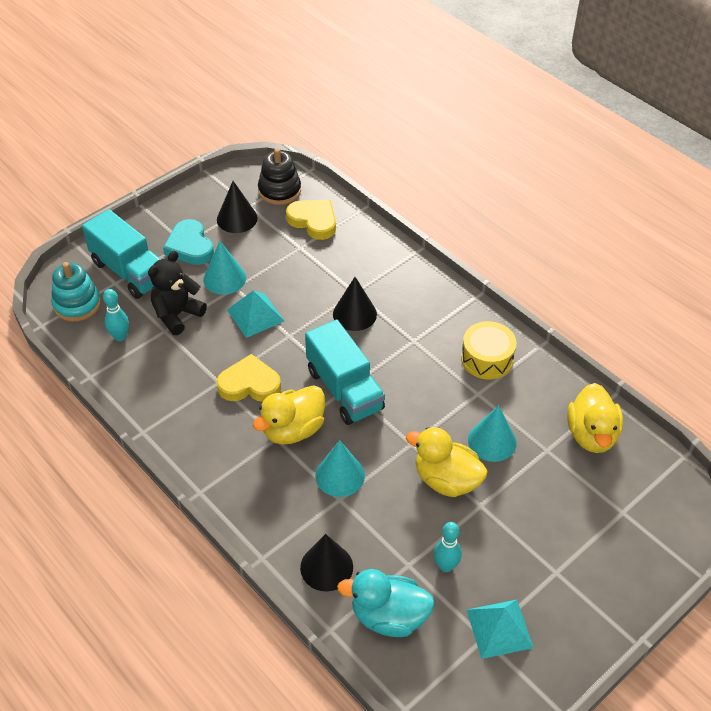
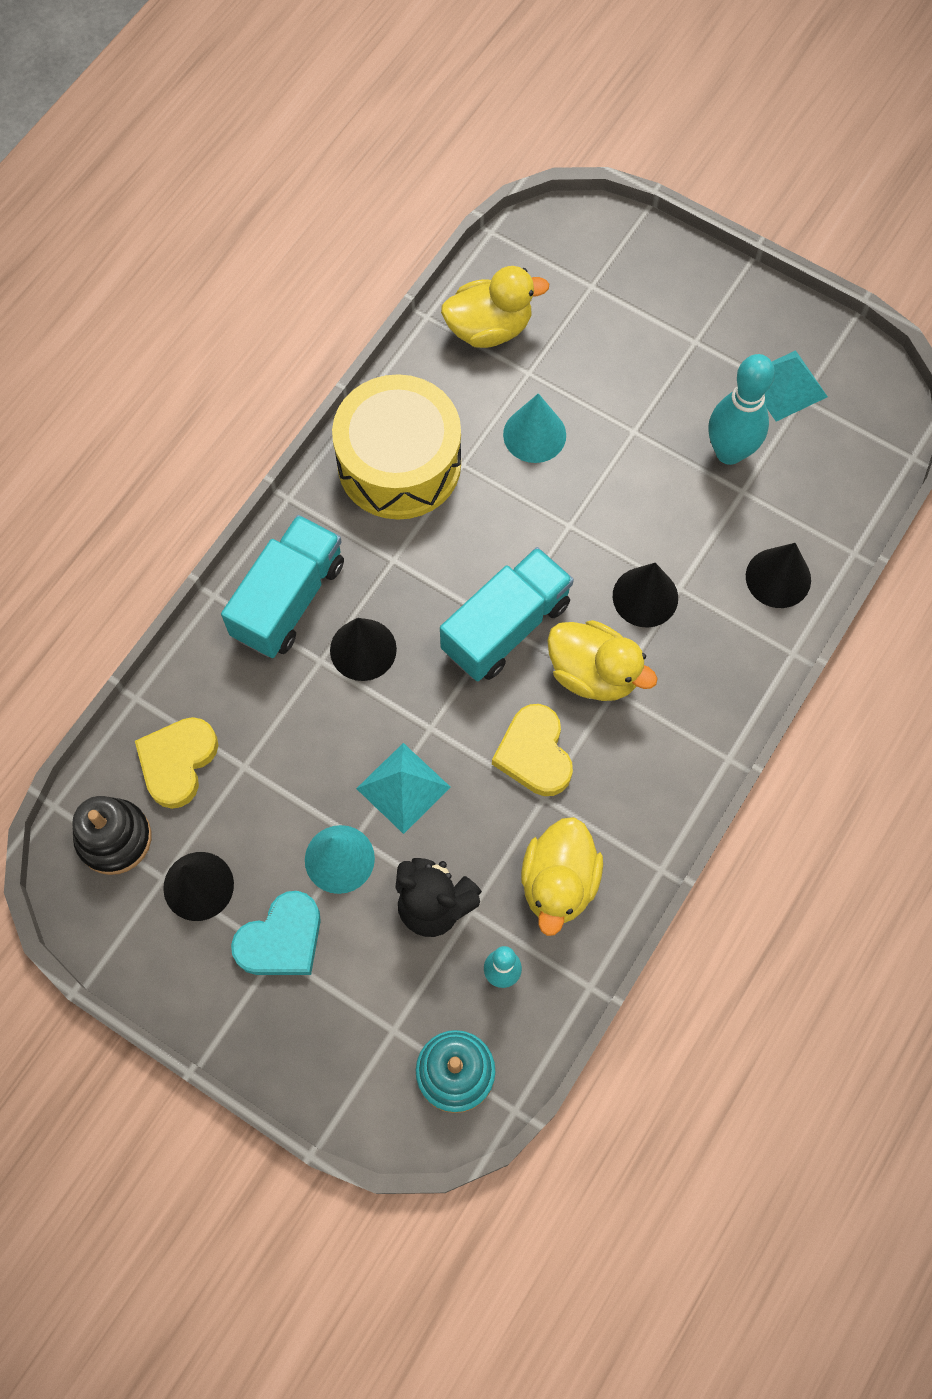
camera: 105 degrees left, 20 degrees up
(129, 271) = (362, 1017): turquoise truck -> turquoise truck (288, 600)
(340, 475) = (645, 597): turquoise cone -> black cone
(389, 616) = (814, 497): turquoise duck -> none
(445, 566) = (729, 452): turquoise bowling pin -> turquoise bowling pin, size x1.73
(446, 480) = (610, 474): yellow duck -> yellow duck (559, 883)
(487, 359) = (399, 463): yellow drum -> yellow drum, size x1.70

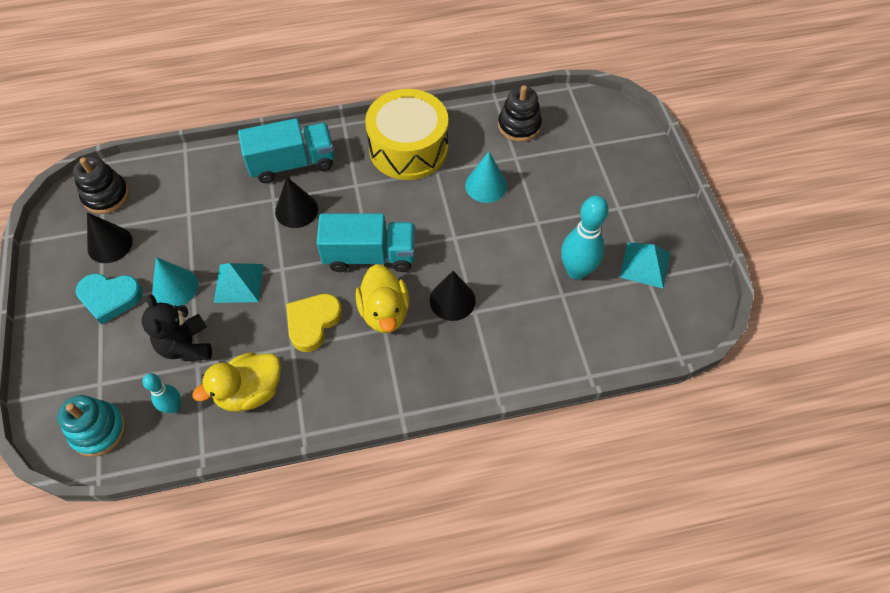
camera: 45 degrees right, 10 degrees down
(177, 762) = (167, 188): yellow heart -> none
(489, 328) = (519, 126): yellow duck -> black stacking toy
(778, 578) = (532, 351): black cone -> none

